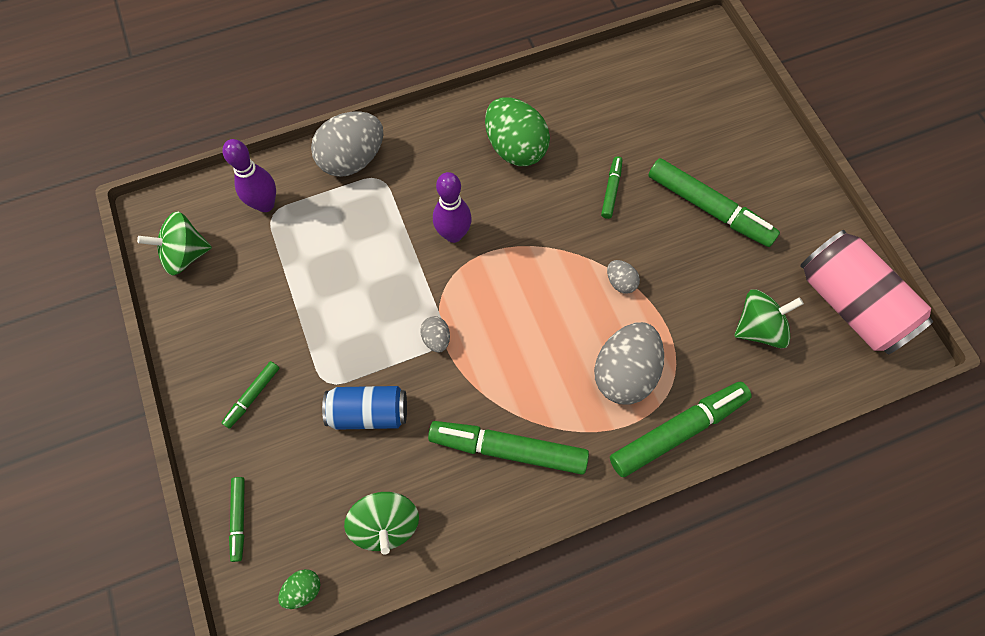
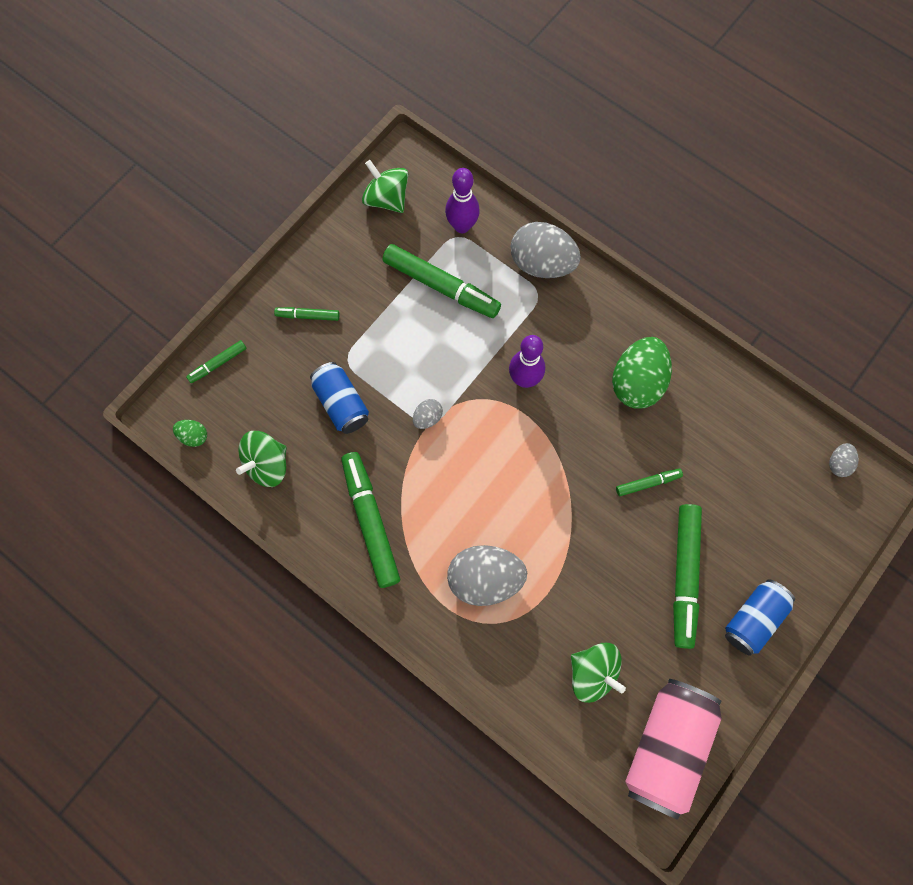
camera: 60 degrees right, 5 degrees up
(620, 282) = (564, 535): grey egg -> grey egg (838, 463)
(677, 431) = (460, 646): green marker -> green marker (441, 286)
(771, 178) = (753, 619): none -> blue can

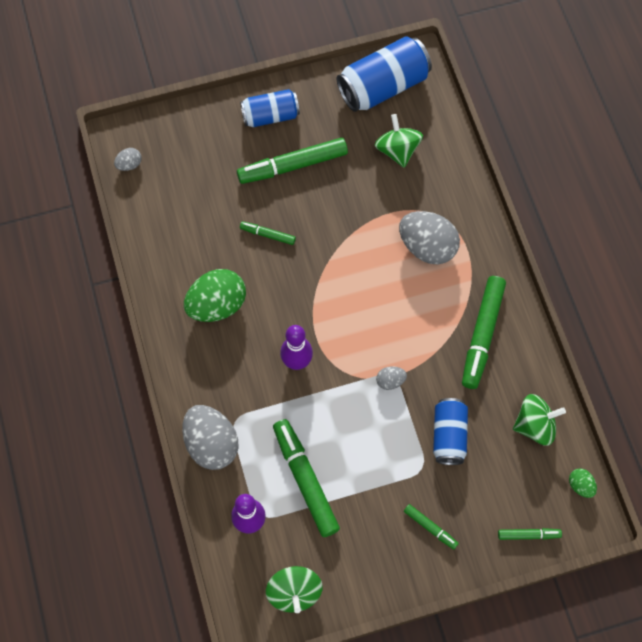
camera: 145 degrees left, 5 degrees down
(666, 746) = (383, 86): pink can -> blue can
(684, 576) = (292, 165): green marker -> green marker turned 150 degrees counterclockwise

